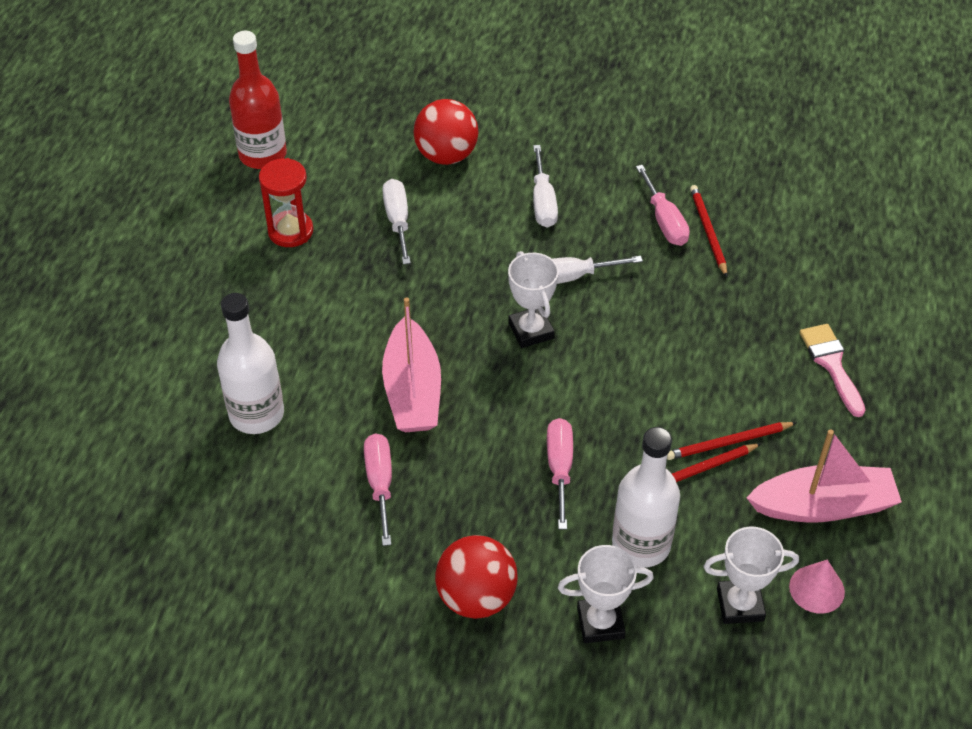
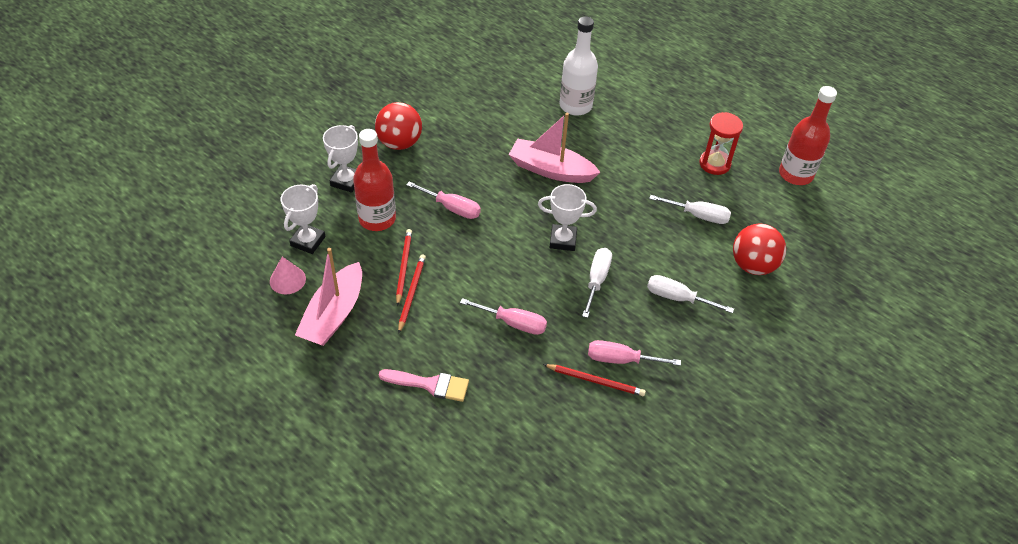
camera: 115 degrees right, 0 degrees up
(380, 484) = (495, 134): pink screwdriver -> pink screwdriver (513, 323)
(641, 544) = (377, 219): white bottle -> red bottle

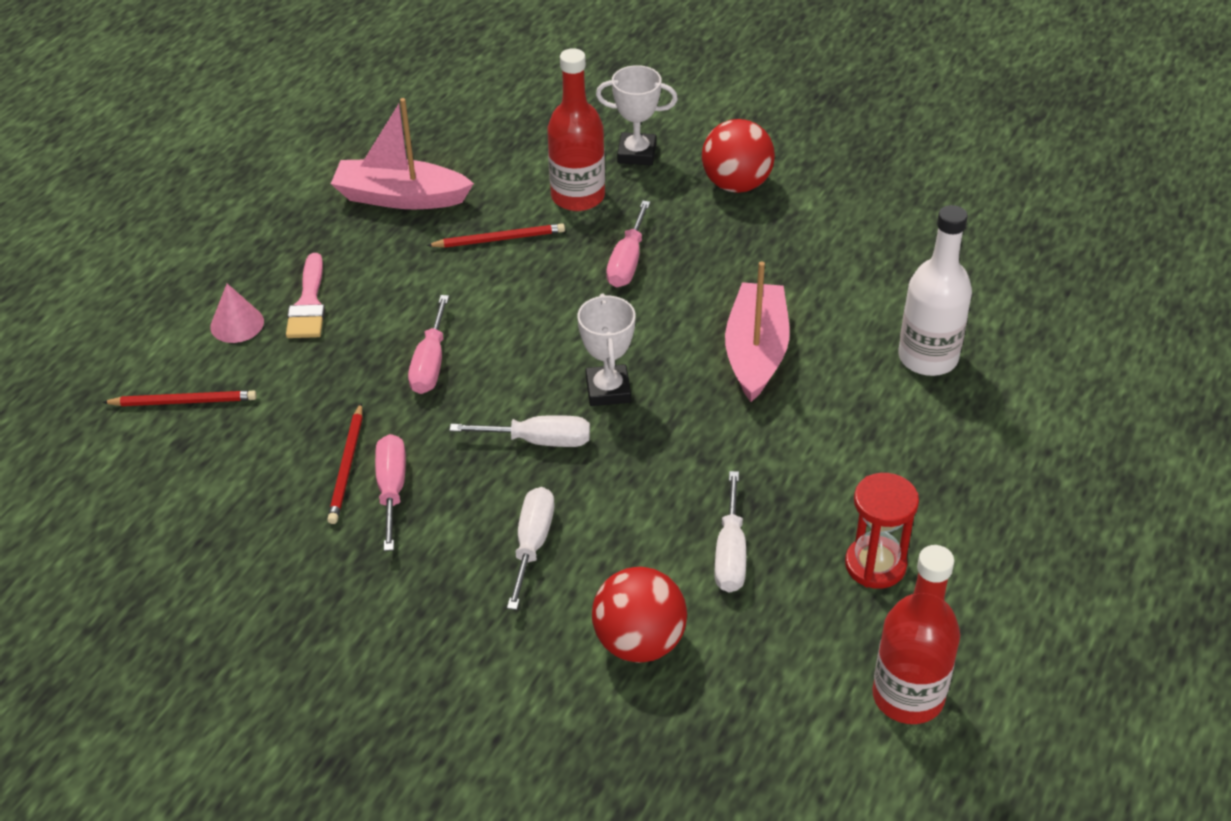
camera: 80 degrees right, 5 degrees down
(287, 280) = (445, 147): pink cone -> pink cone (237, 324)
(308, 241) = (515, 147): white trophy -> none
(411, 293) = (455, 256): red pencil -> red pencil (184, 401)

